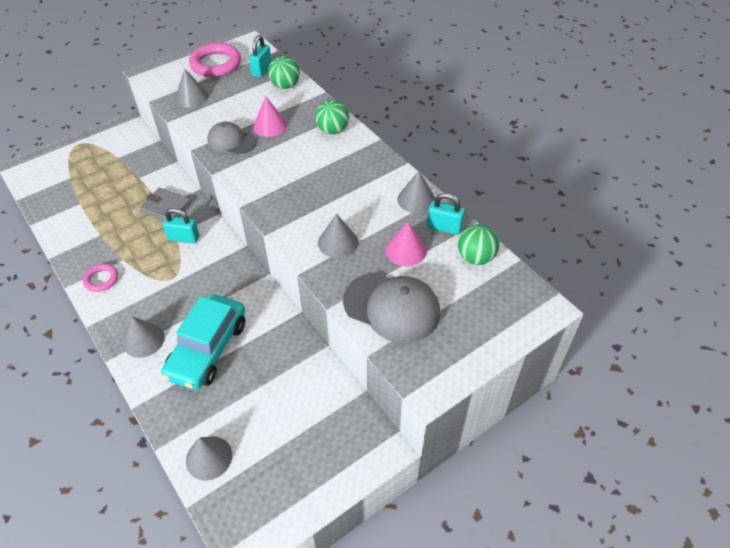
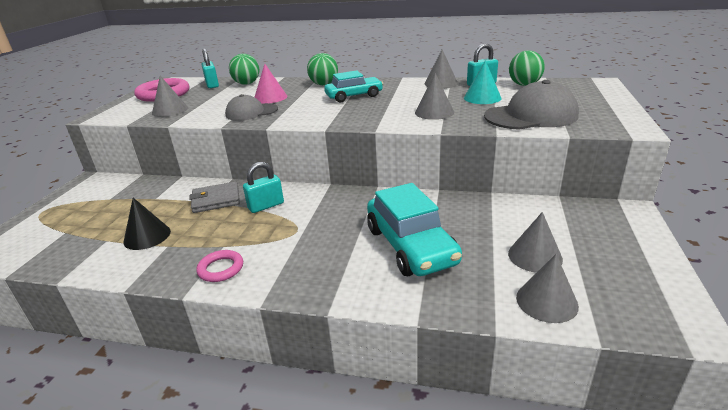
camera: 40 degrees left, 20 degrees down
(99, 216) = (147, 236): none -> black cone
(143, 340) = (341, 277): grey cone -> grey cone (535, 256)
(324, 169) = (354, 96): none -> turquoise car
(406, 250) = (482, 98): pink cone -> turquoise cone

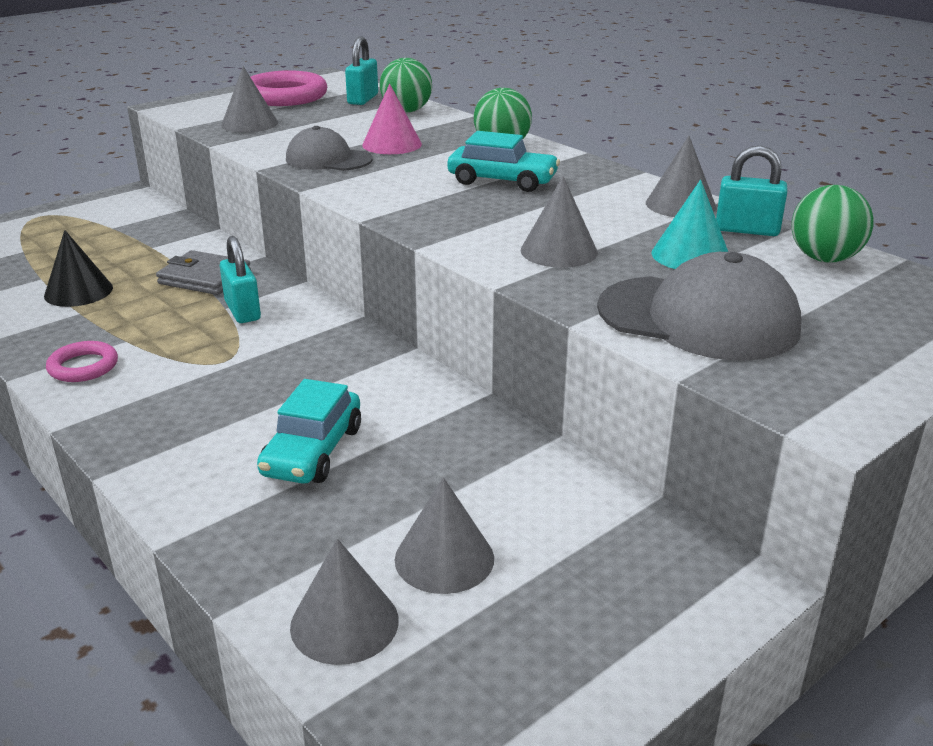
camera: 35 degrees right, 0 degrees up
(266, 206) = (242, 311): turquoise padlock -> turquoise padlock turned 60 degrees clockwise
(410, 246) = (312, 451): turquoise car -> turquoise car, size x0.65

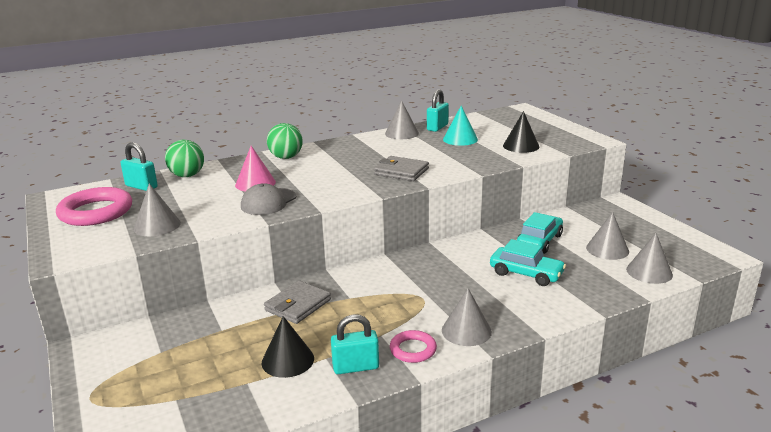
camera: 75 degrees left, 5 degrees down
(242, 311) = (359, 291): turquoise padlock -> turquoise padlock (356, 367)
(480, 222) = (401, 171): none -> grey wallet
(502, 181) = (344, 162): turquoise car -> turquoise car (539, 241)
(559, 251) = (445, 160): grey cone -> grey cone (466, 331)
(698, 318) = (521, 146): grey cap -> black cone
(824, 259) = (472, 121): green ball -> none

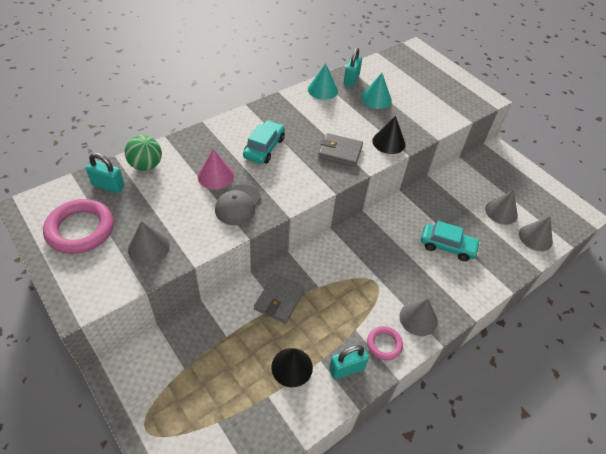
camera: 15 degrees left, 25 degrees up
(286, 157) = (229, 132): green ball -> none
(401, 133) = (322, 90): grey cone -> turquoise cone
(521, 146) = (430, 109): black cone -> black cone (388, 142)
(539, 241) = (449, 205): turquoise car -> turquoise car (264, 148)

